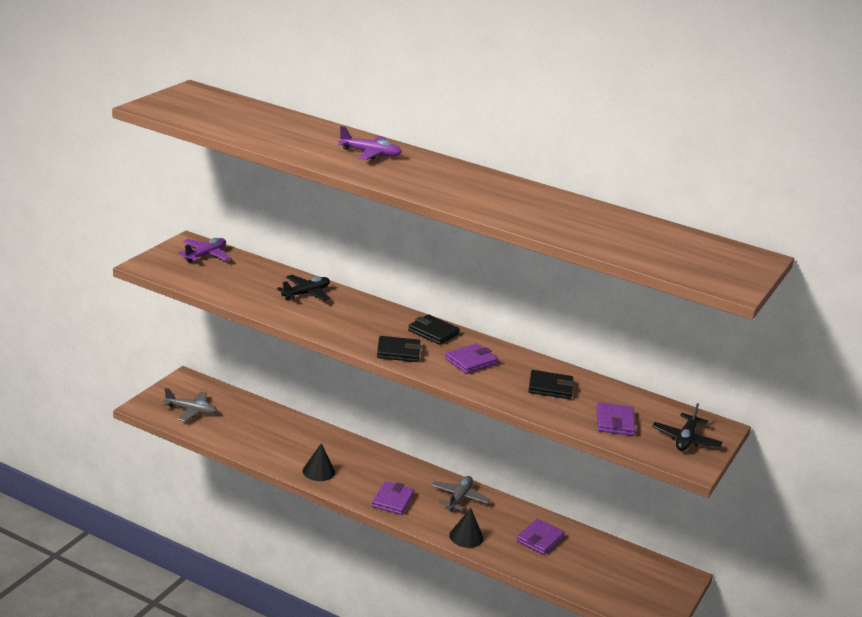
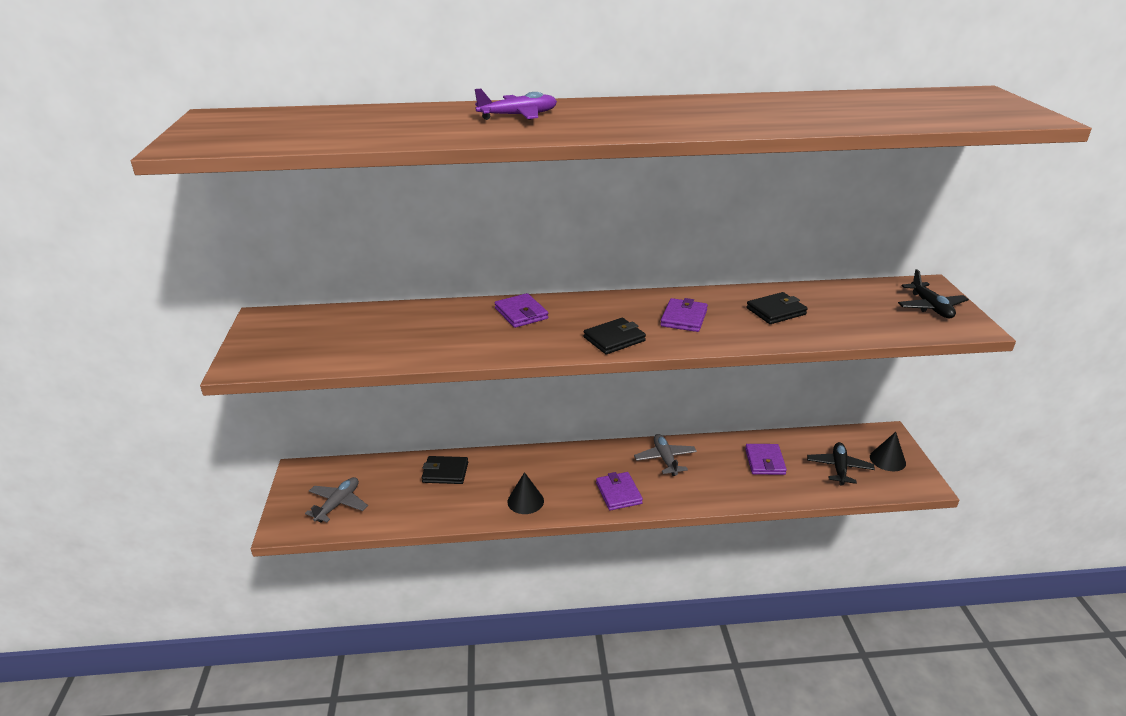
camera: 30 degrees left, 5 degrees up
(191, 411) = (338, 504): grey plane -> grey plane turned 45 degrees counterclockwise
(205, 255) = (296, 325): purple plane -> none
(306, 294) = (451, 320): black plane -> black plane (839, 468)
(433, 332) = (614, 306): black wallet -> black wallet (445, 472)
(466, 537) = (713, 493): black cone -> black cone (887, 460)
(614, 422) = (866, 318): purple wallet -> purple wallet (521, 313)

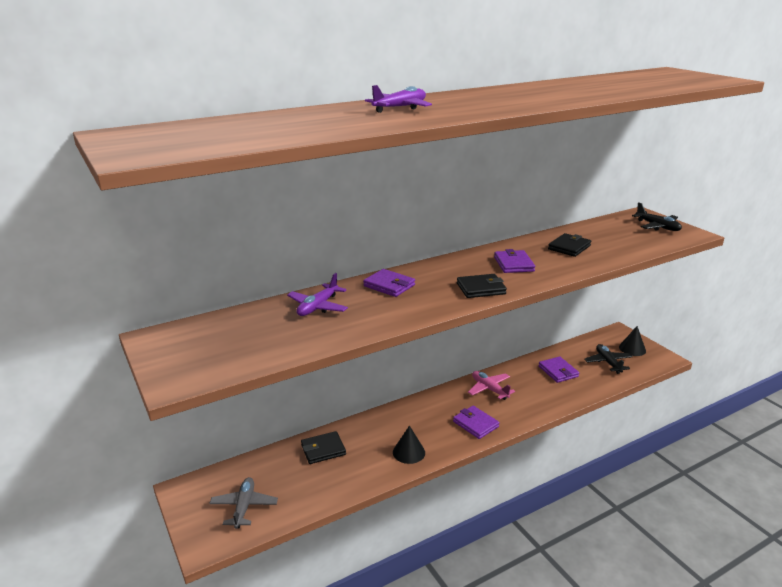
camera: 25 degrees left, 5 degrees down
(429, 321) = (318, 307): none -> purple plane
(614, 339) = (481, 289): black wallet -> black wallet turned 45 degrees clockwise
(665, 459) = (489, 389): grey plane -> pink plane

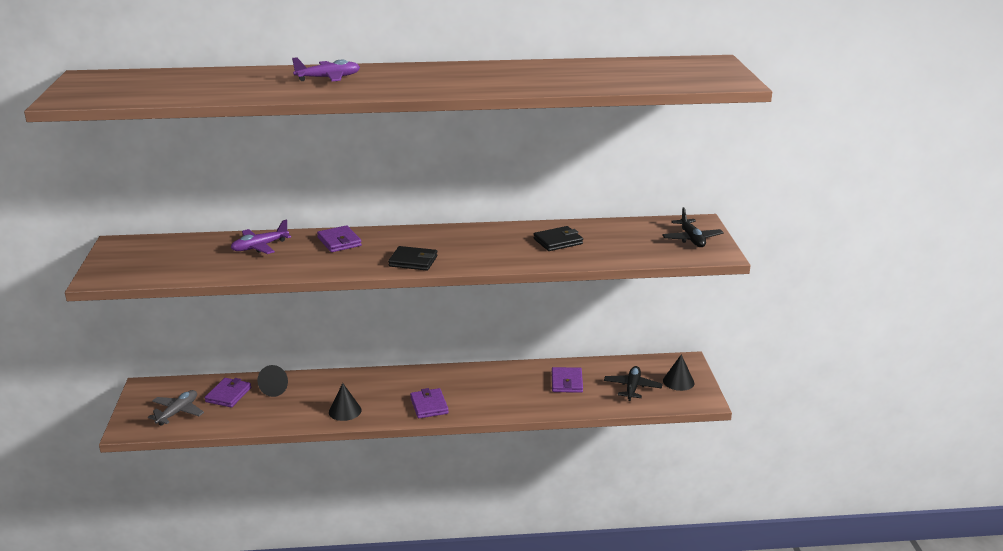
camera: 25 degrees right, 0 degrees up
(323, 450) = (276, 389): black wallet -> black cone
(489, 389) = (477, 380): pink plane -> none
(513, 264) = (477, 246): purple wallet -> purple wallet (228, 395)

